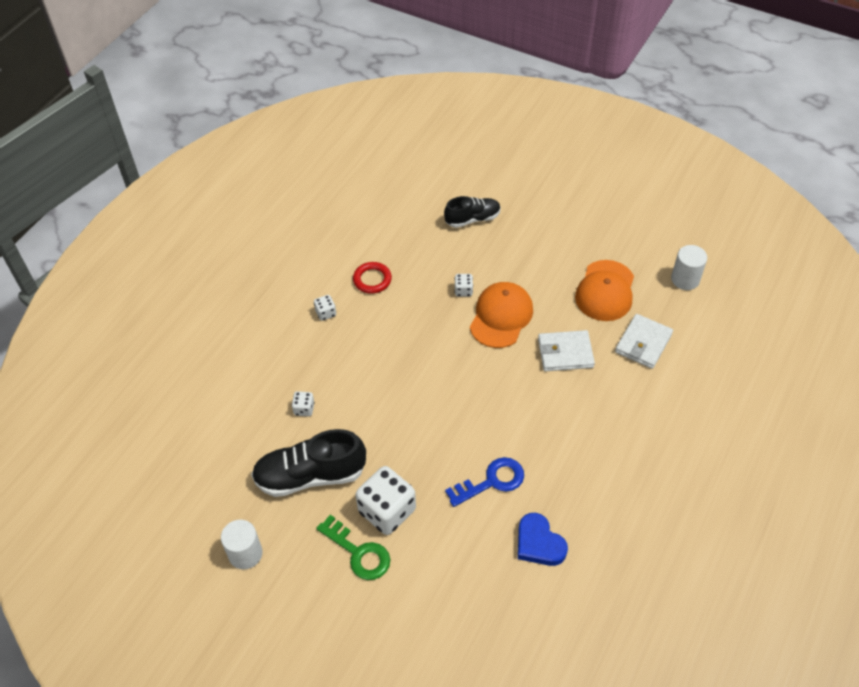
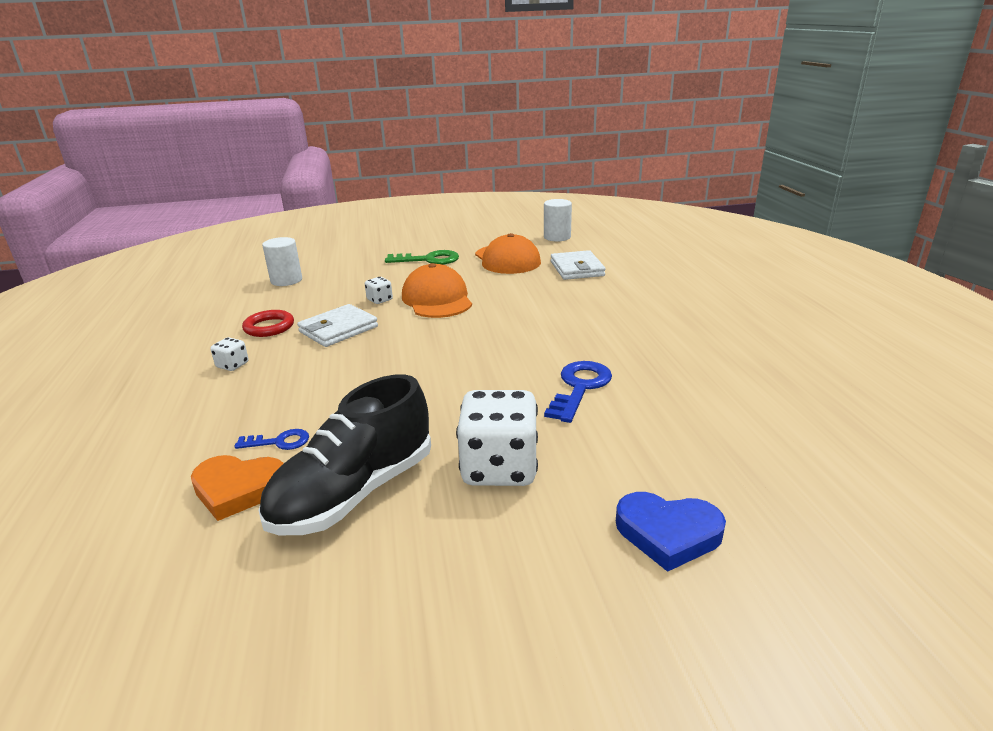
camera: 40 degrees left, 25 degrees down
(245, 553) = (334, 640): white cylinder -> white cylinder (286, 280)
(265, 433) = (238, 489): none -> orange heart
(304, 409) = (279, 442): white dice -> blue key
(358, 553) = (515, 526): green key -> green key (429, 260)
(472, 219) = (338, 267): black shoe -> none
(539, 543) = (692, 402): blue heart -> blue heart (668, 533)
(565, 353) = (524, 295): white wallet -> white wallet (338, 329)

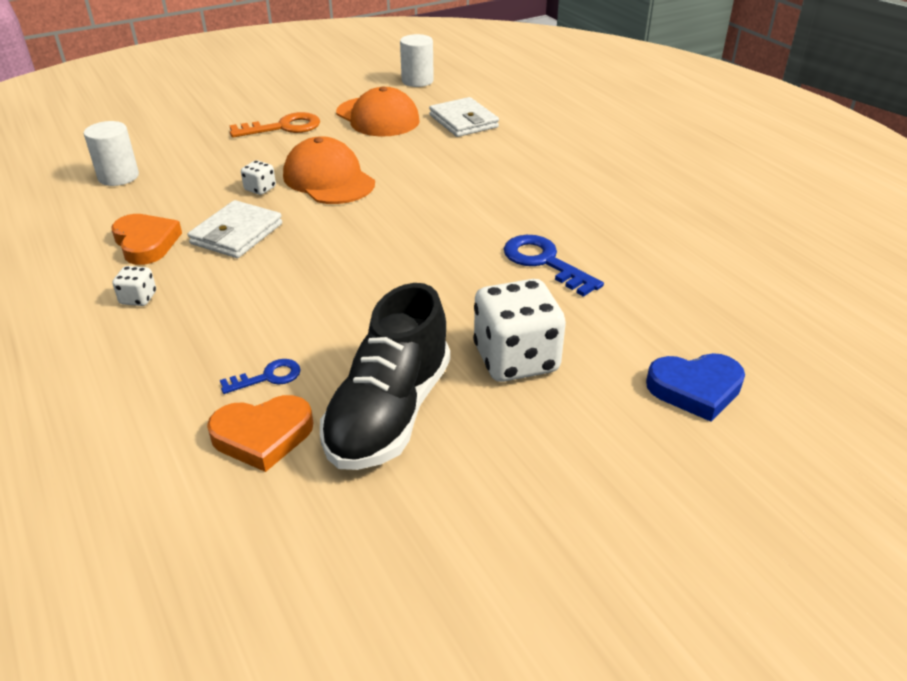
camera: 20 degrees left, 10 degrees up
(269, 327) = (146, 243): red ring -> orange heart
(429, 260) = (283, 127): green key -> orange key
(580, 387) = (544, 262): blue key -> blue key turned 45 degrees counterclockwise

